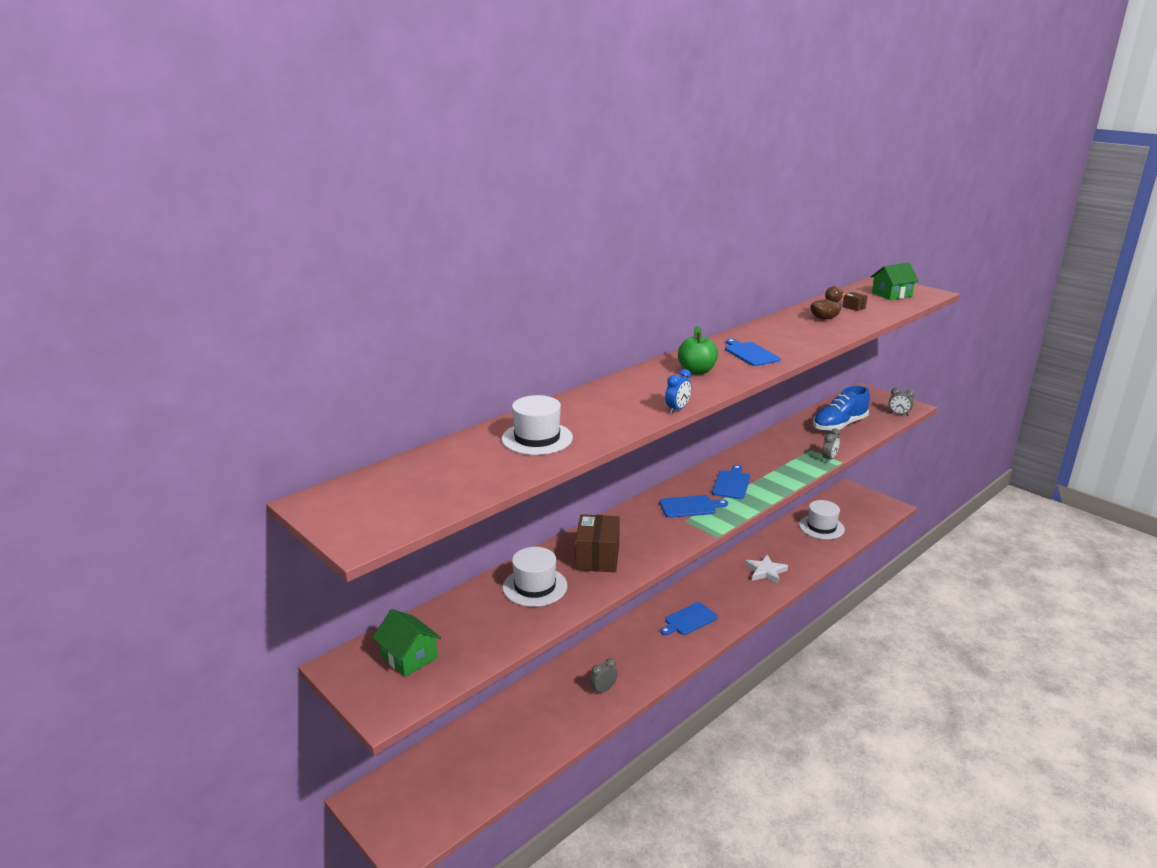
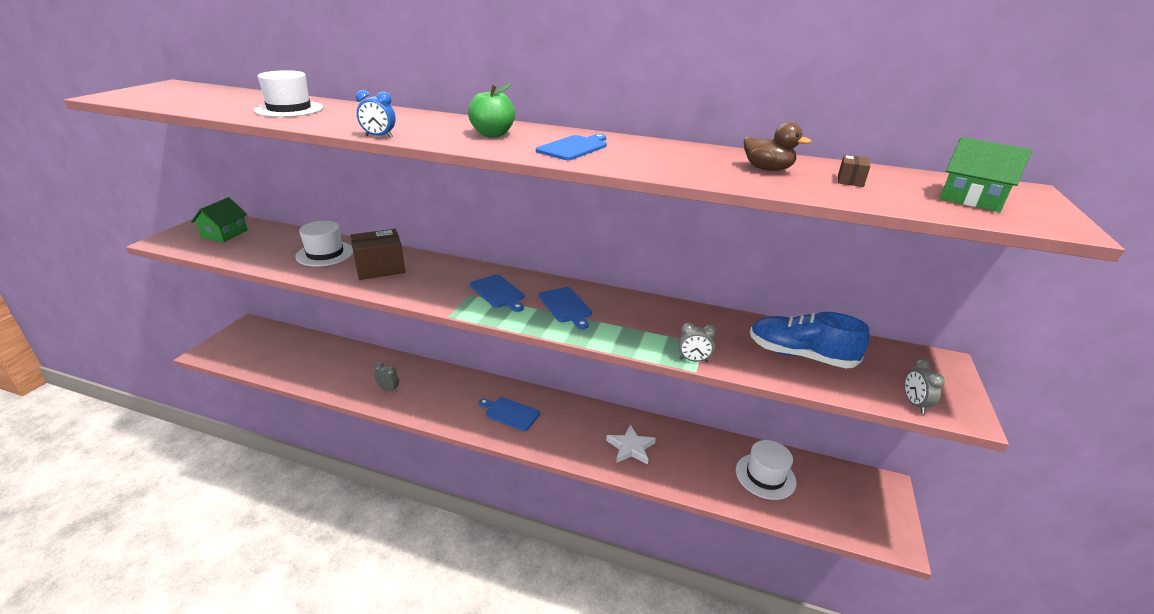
camera: 60 degrees right, 5 degrees up
(731, 484) = (565, 306): blue cutting board -> blue cutting board turned 75 degrees clockwise

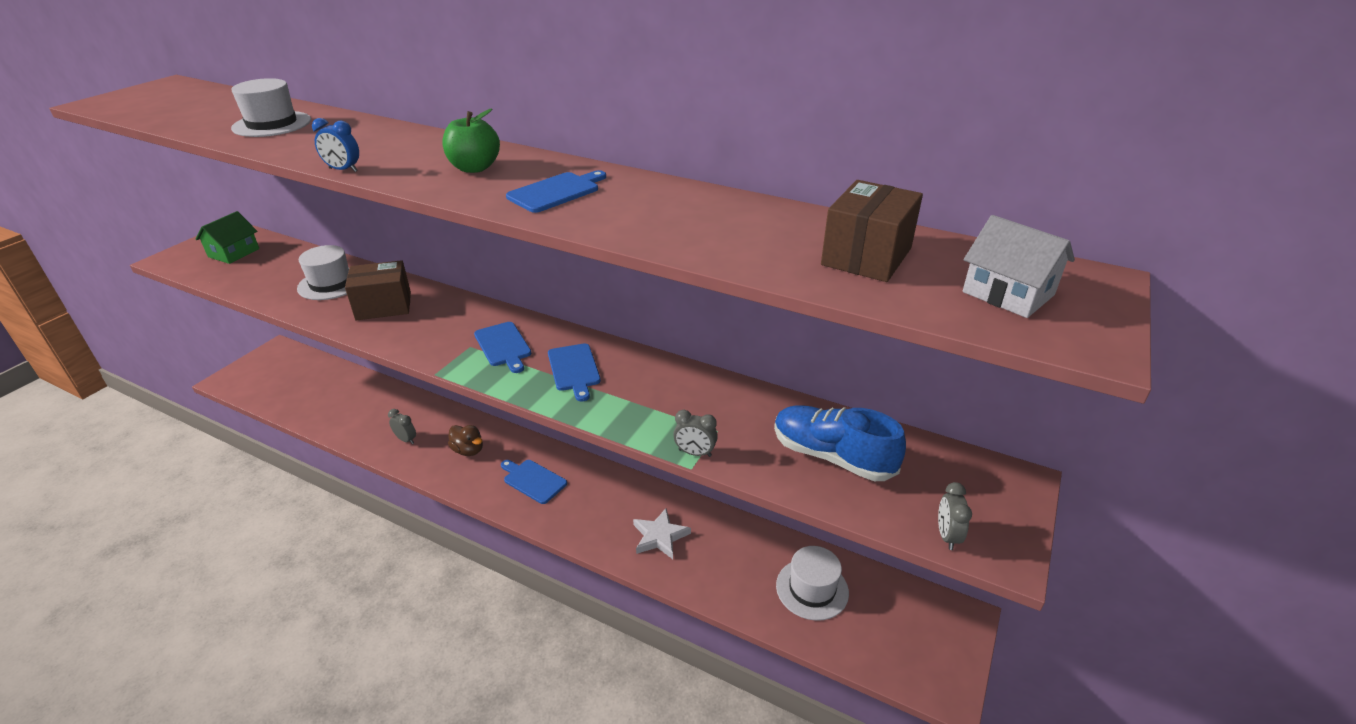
camera: 10 degrees right, 5 degrees up
(767, 169) = (772, 234): brown duck -> brown duck (468, 450)
(850, 181) = (866, 256): brown box -> brown box, size x2.23
(972, 199) = (1008, 293): green house -> white house

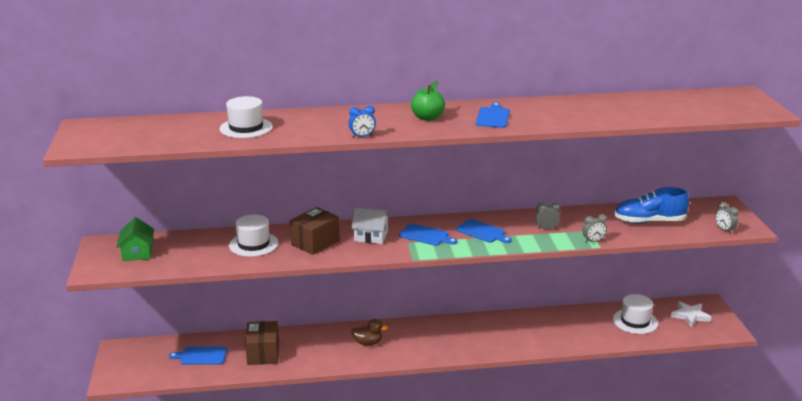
camera: 35 degrees left, 10 degrees down
(406, 439) = (317, 354): grey clock -> grey clock (547, 228)
(533, 480) = (431, 339): blue cutting board -> blue cutting board (201, 356)
(659, 536) = (537, 333): white star -> white star (690, 316)
(866, 256) = (662, 106): brown box -> brown box (263, 353)
(1008, 293) = (726, 105): white house -> white house (371, 236)

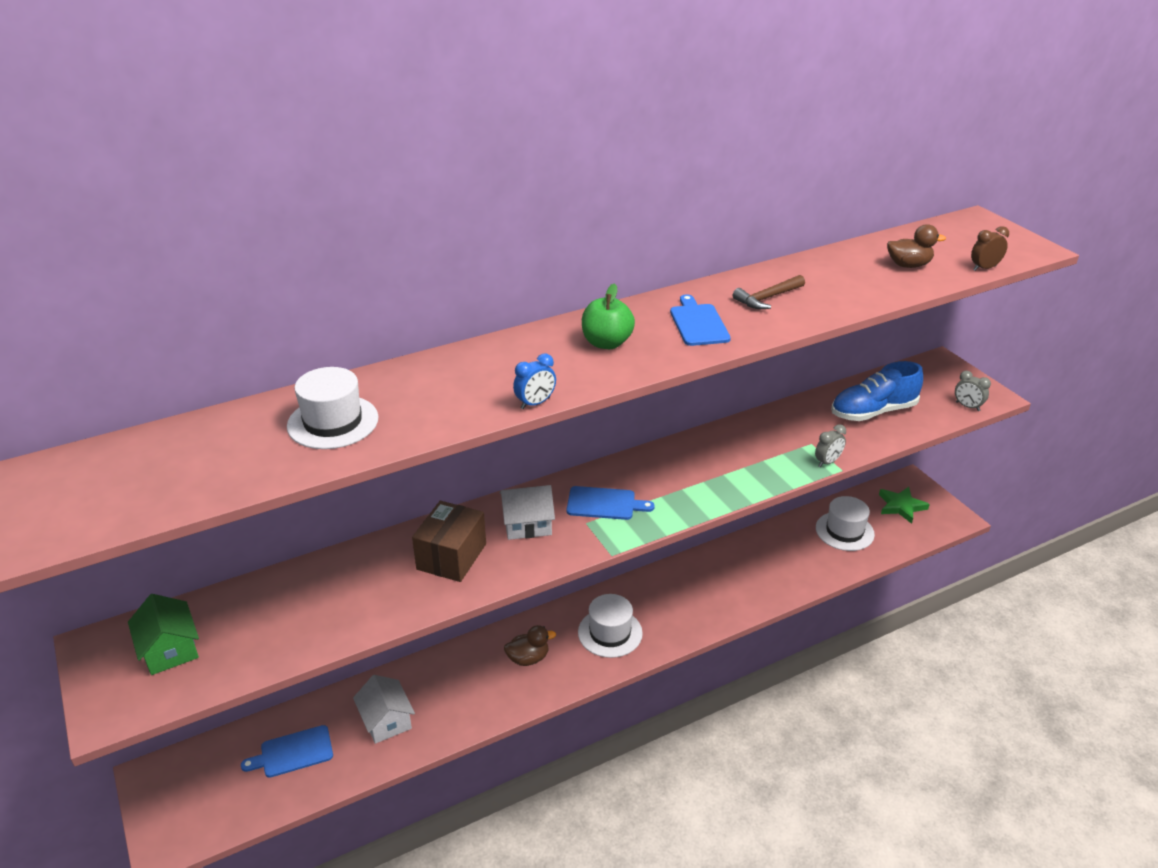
camera: 20 degrees left, 10 degrees up
(253, 244) = (357, 583): white hat -> white hat (610, 633)
(263, 353) = (386, 721): brown box -> white house
(482, 232) = (677, 478): blue cutting board -> none
(547, 228) = (756, 452): grey clock -> none
(550, 111) = (767, 298): none -> brown hammer
(665, 108) = (908, 265): none -> brown duck
(690, 316) = (901, 506): white star -> green star
(719, 117) = (984, 268): none -> brown clock

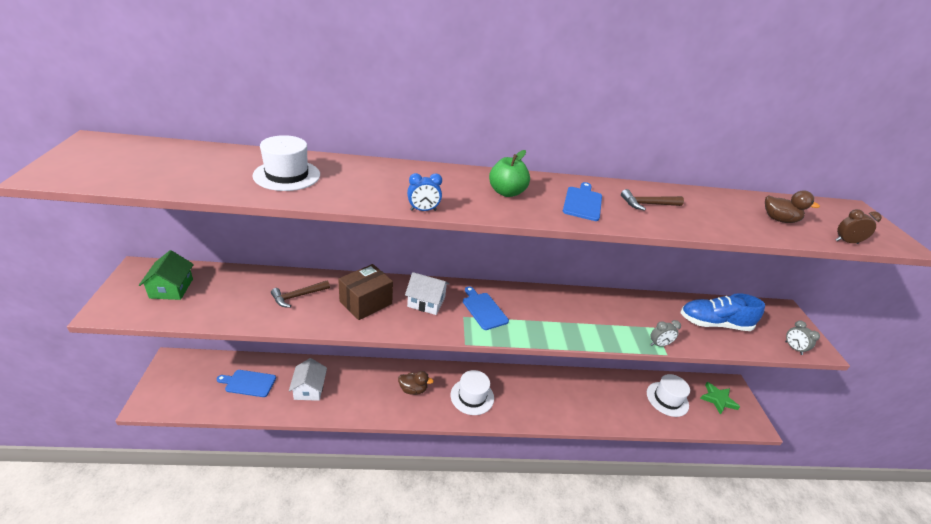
camera: 20 degrees right, 0 degrees up
(356, 586) = (298, 296): none -> brown hammer
(604, 504) = (483, 309): blue cutting board -> blue cutting board turned 150 degrees counterclockwise

